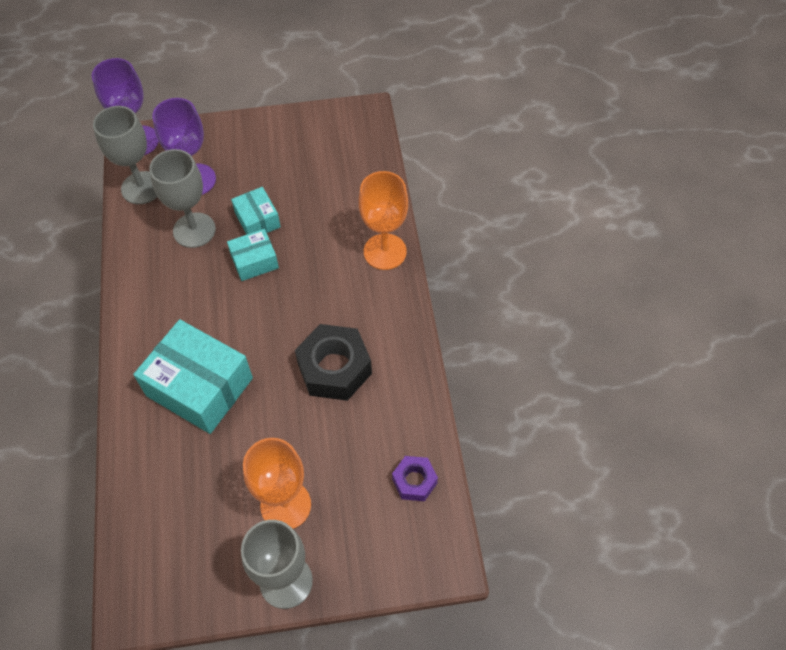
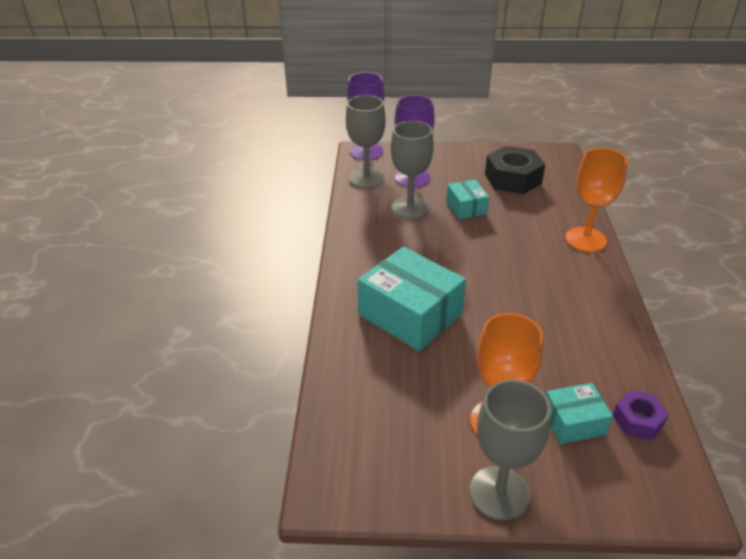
camera: 10 degrees right, 20 degrees down
(254, 261) = (464, 233): turquoise box -> turquoise box (573, 422)
(334, 368) = (543, 317): black nut -> black nut (513, 179)

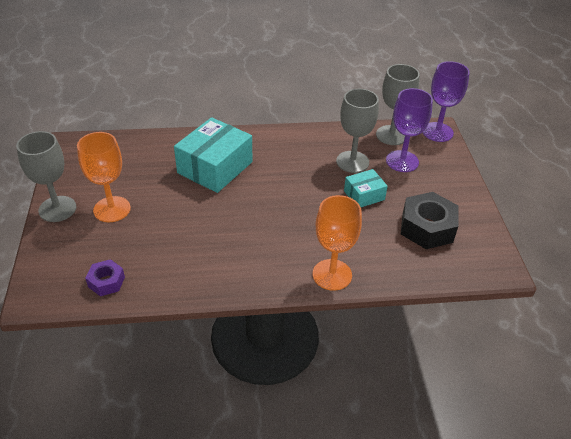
camera: 80 degrees right, 5 degrees up
(573, 422) = (108, 247): turquoise box -> none

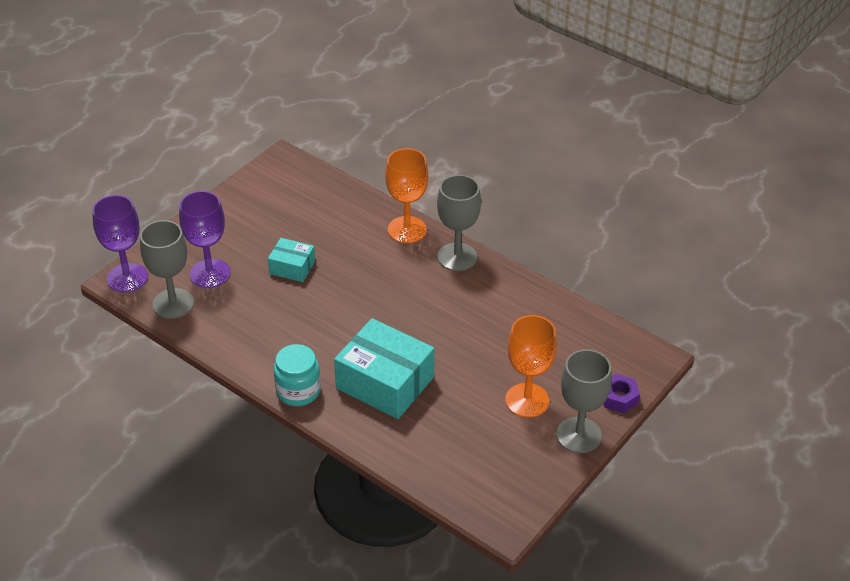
camera: 135 degrees left, 0 degrees up
(106, 282) = (586, 333): purple nut -> purple nut (619, 398)
(215, 167) = (385, 383): turquoise box -> turquoise box turned 45 degrees clockwise
(258, 136) = (298, 391): none -> turquoise jar
(352, 162) = (253, 302): grey goblet -> grey goblet (457, 257)
(427, 227) = (286, 213): black nut -> none

